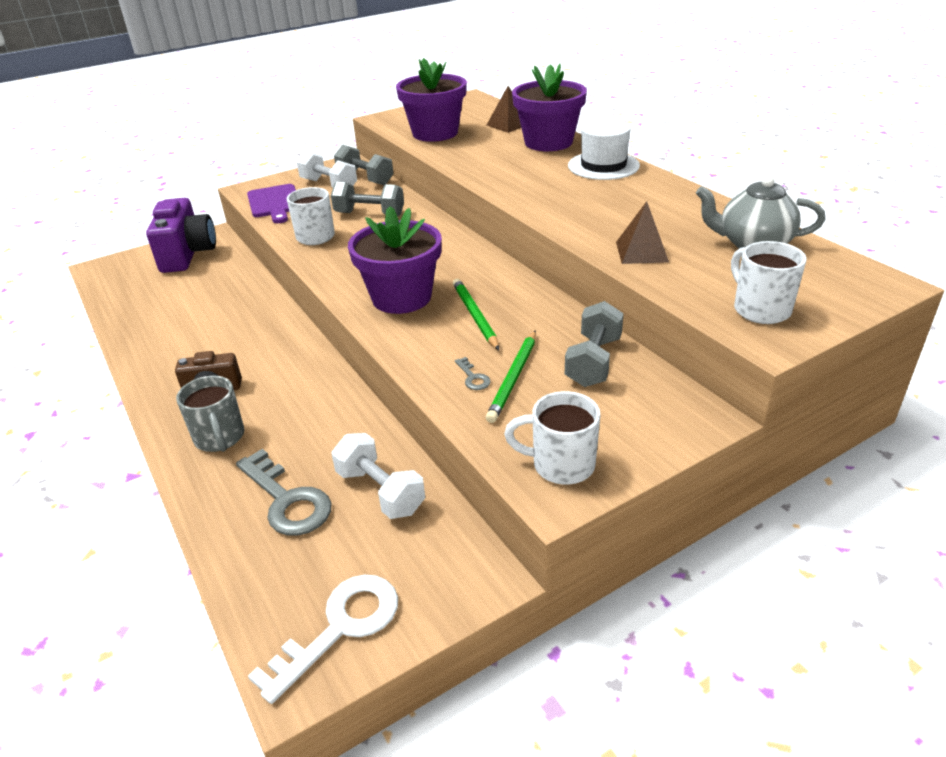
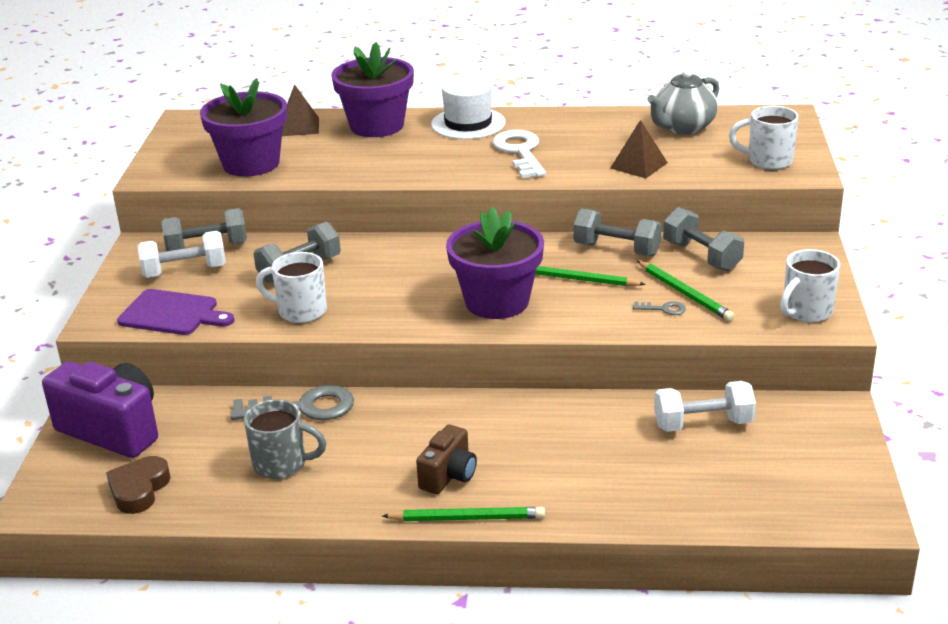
camera: 55 degrees left, 5 degrees down
(131, 289) = (139, 489): none -> brown heart
(162, 421) = (467, 518): none -> green pencil
(220, 438) = (536, 488): grey mug -> grey mug (282, 464)
(287, 500) = (667, 473): grey key -> grey key (304, 408)
(340, 627) = (834, 484): white key -> white key (520, 152)
(549, 315) = (616, 250): none -> grey dumbbell

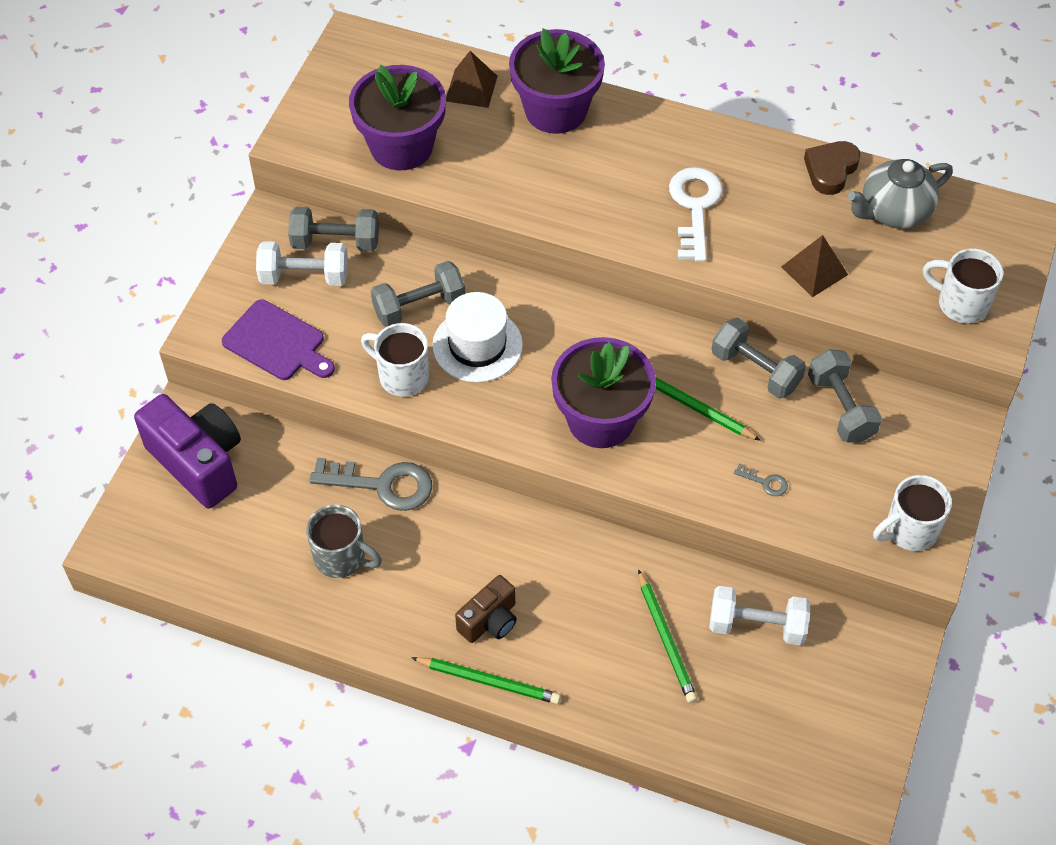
camera: 15 degrees right, 25 degrees up
(139, 489) = (206, 551): brown heart -> brown heart (830, 170)
(468, 123) = (657, 135): white hat -> white hat (477, 345)
(685, 293) = (797, 463): green pencil -> green pencil (666, 639)

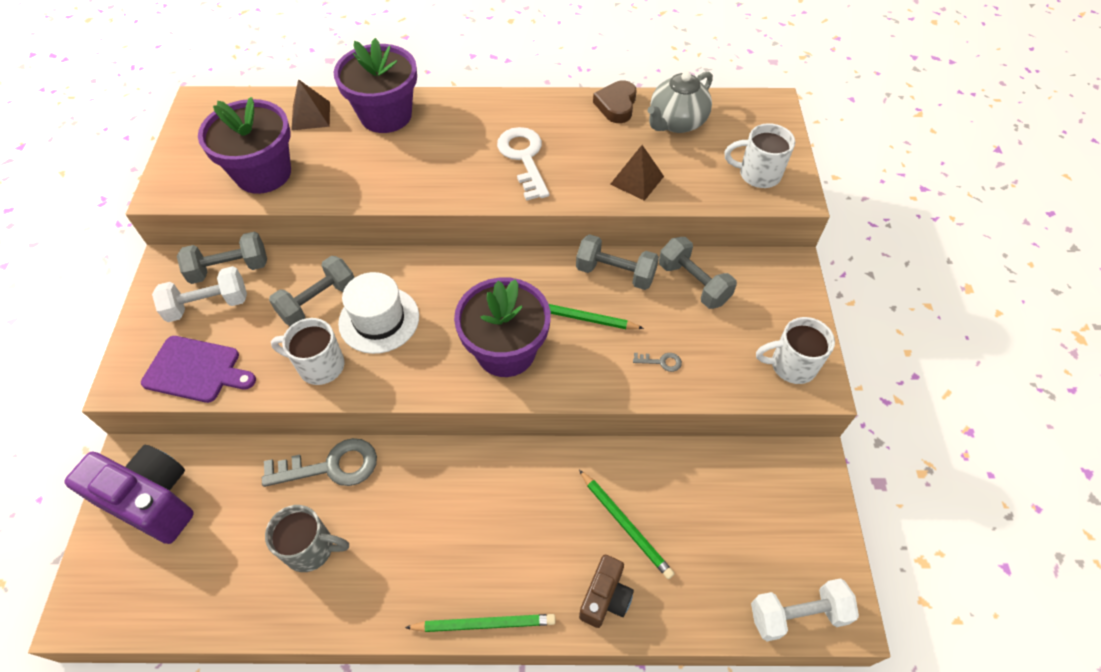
camera: 20 degrees left, 0 degrees up
(490, 621) = (466, 563): brown camera -> brown camera (605, 597)
(756, 625) = (694, 485): white dumbbell -> white dumbbell (797, 614)
(909, 530) = (791, 365): white mug -> white mug turned 45 degrees clockwise

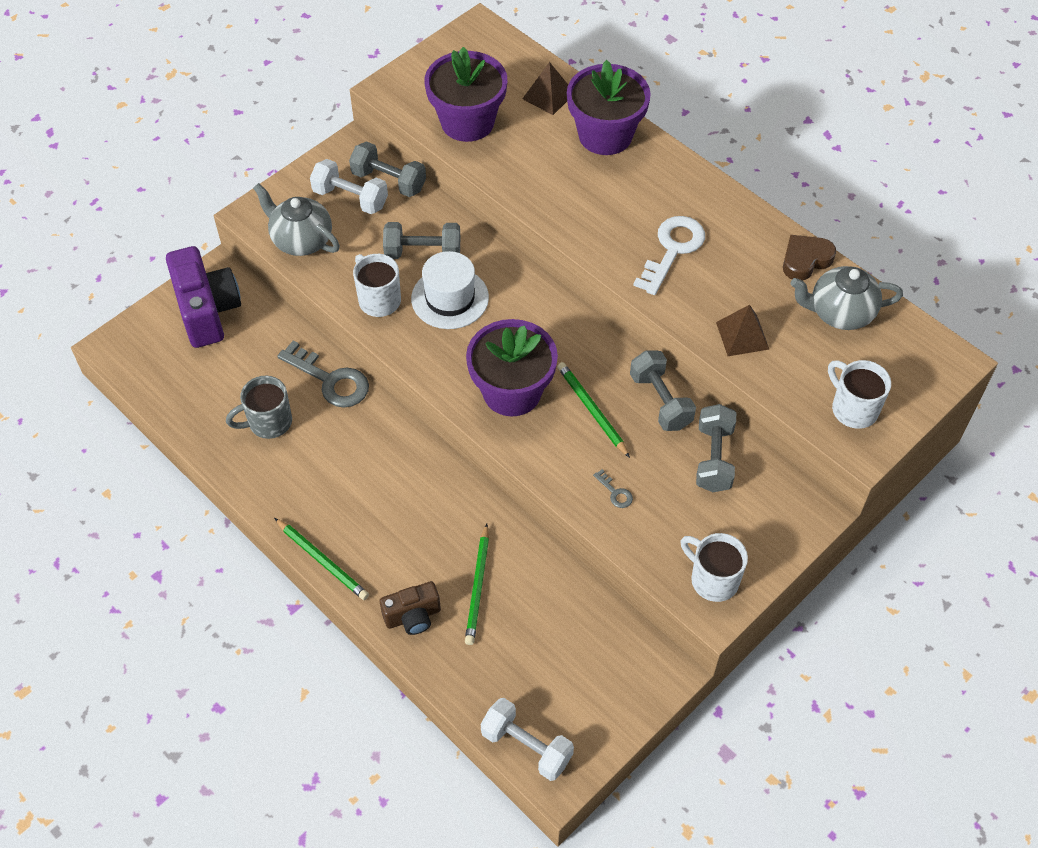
camera: 45 degrees right, 0 degrees up
(196, 370) = (301, 240): purple cutting board -> grey teapot
(311, 548) = (268, 422): grey mug -> grey mug turned 105 degrees clockwise

